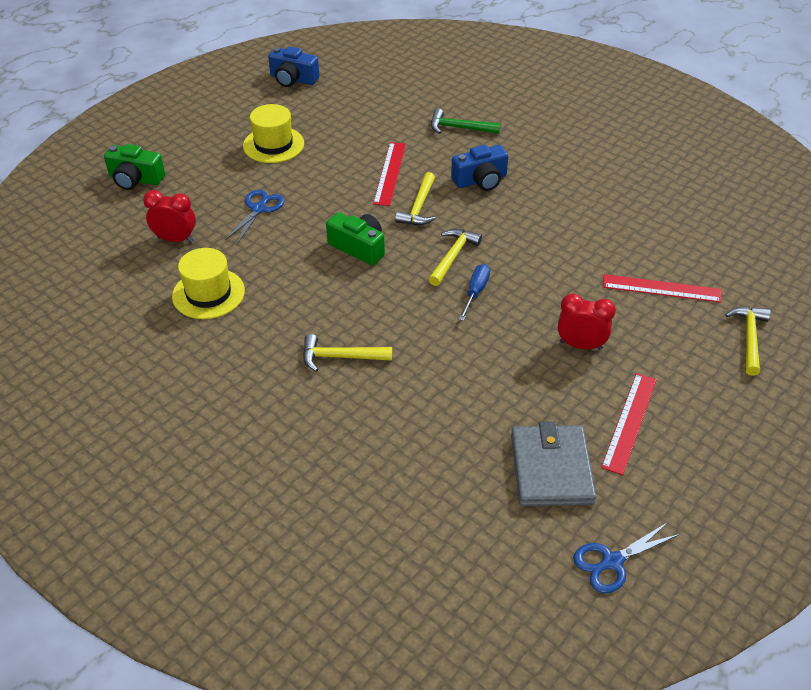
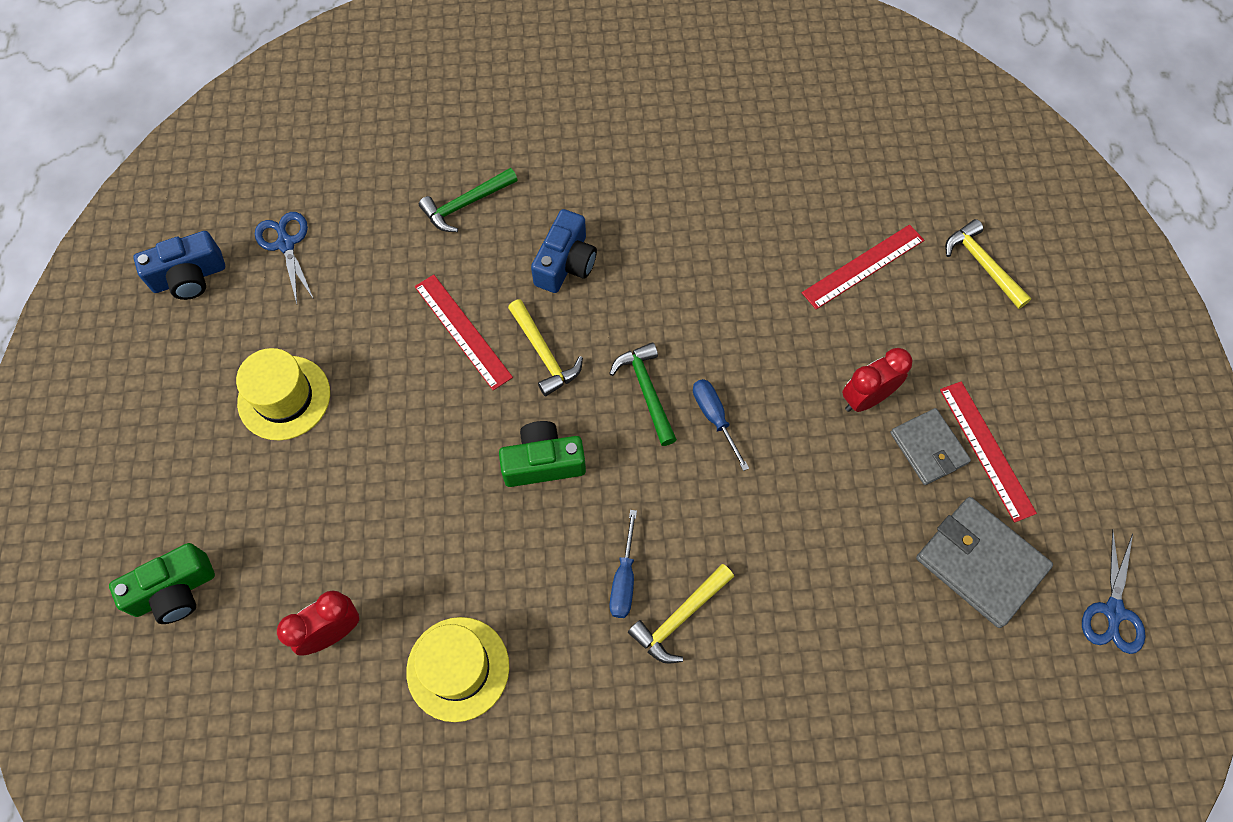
camera: 45 degrees left, 20 degrees up
(259, 209) = (377, 505): blue scissors -> blue scissors (286, 244)
(334, 320) = (624, 579): none -> blue screwdriver
(453, 256) = (647, 391): yellow hammer -> green hammer
(590, 394) = (928, 448): none -> grey wallet

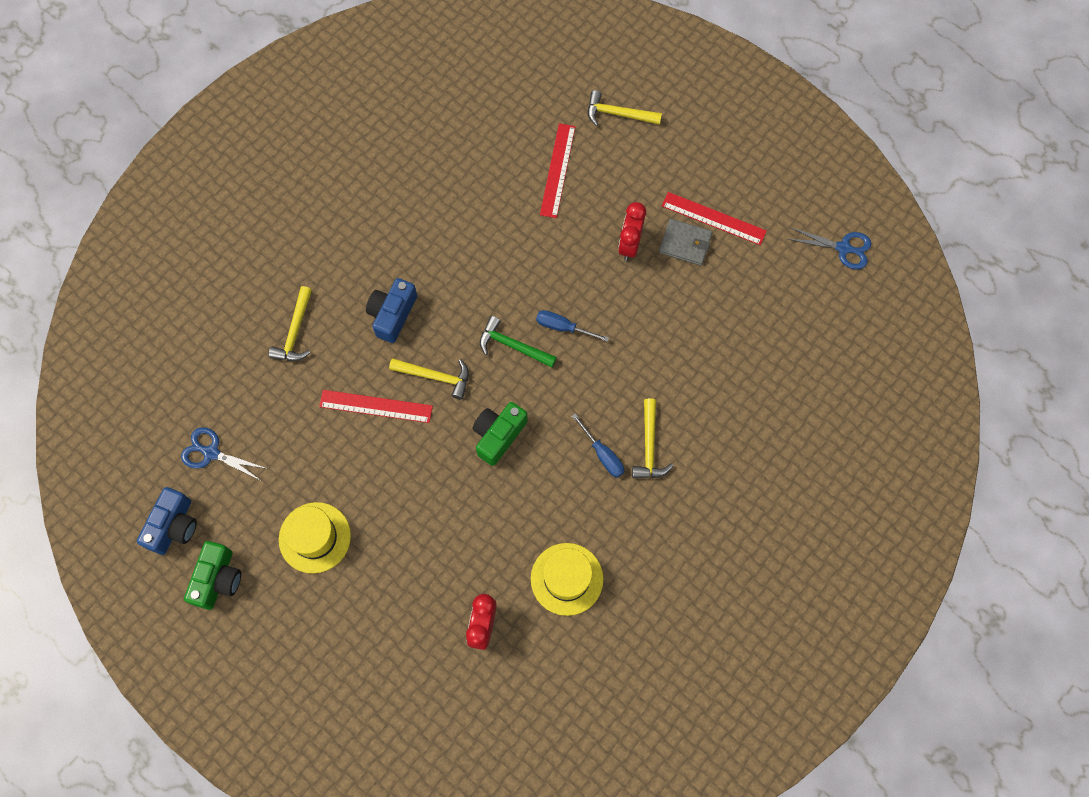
camera: 45 degrees left, 5 degrees up
(174, 591) = (374, 692): green camera -> green camera (218, 579)
(466, 204) = (295, 332): green hammer -> yellow hammer
(565, 263) = (392, 314): blue camera -> blue camera turned 135 degrees counterclockwise
(980, 563) = (763, 281): grey wallet -> none
(1113, 611) = (843, 248): blue scissors -> blue scissors turned 45 degrees counterclockwise

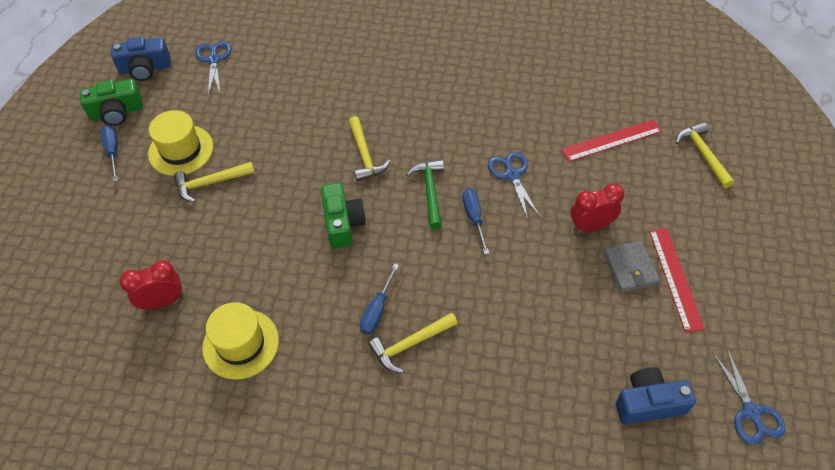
camera: 60 degrees right, 15 degrees down
(270, 603) = (113, 151): none -> blue screwdriver
(295, 332) = (340, 56): yellow hammer -> yellow hammer (210, 183)
(376, 406) = (313, 131): red ruler -> none
(392, 314) = (397, 102): blue camera -> blue camera (648, 403)
(498, 435) = (343, 223): green camera -> green camera turned 75 degrees clockwise
(540, 270) = (512, 175): none -> blue scissors

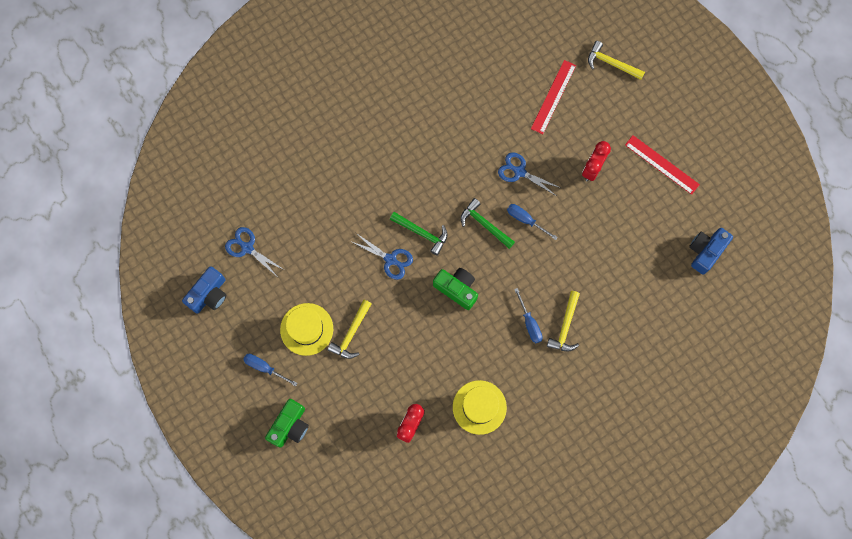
camera: 45 degrees left, 20 degrees up
(116, 112) = (231, 341): green camera -> green camera (290, 426)
(364, 155) = (422, 233): yellow hammer -> green hammer
(630, 268) = (634, 178): grey wallet -> none
(751, 412) = (754, 213): blue scissors -> blue scissors (390, 259)

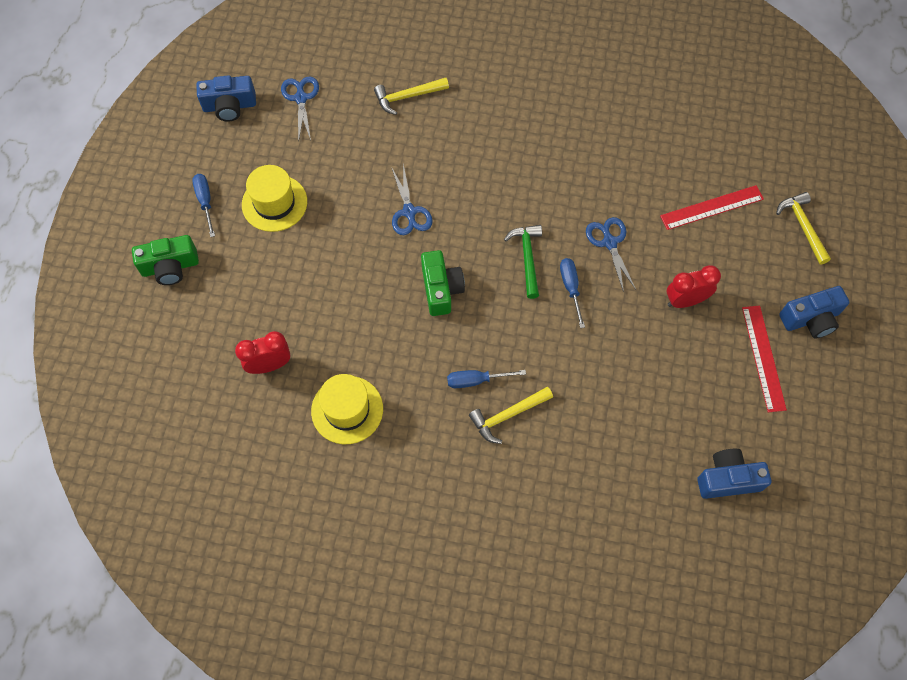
camera: 45 degrees right, 10 degrees down
(351, 333) = (307, 241): yellow hammer -> yellow hammer (407, 97)
(422, 233) = (461, 215): green hammer -> none
(529, 323) = (476, 380): blue screwdriver -> blue screwdriver turned 60 degrees clockwise
(665, 118) = (810, 319): none -> blue camera

